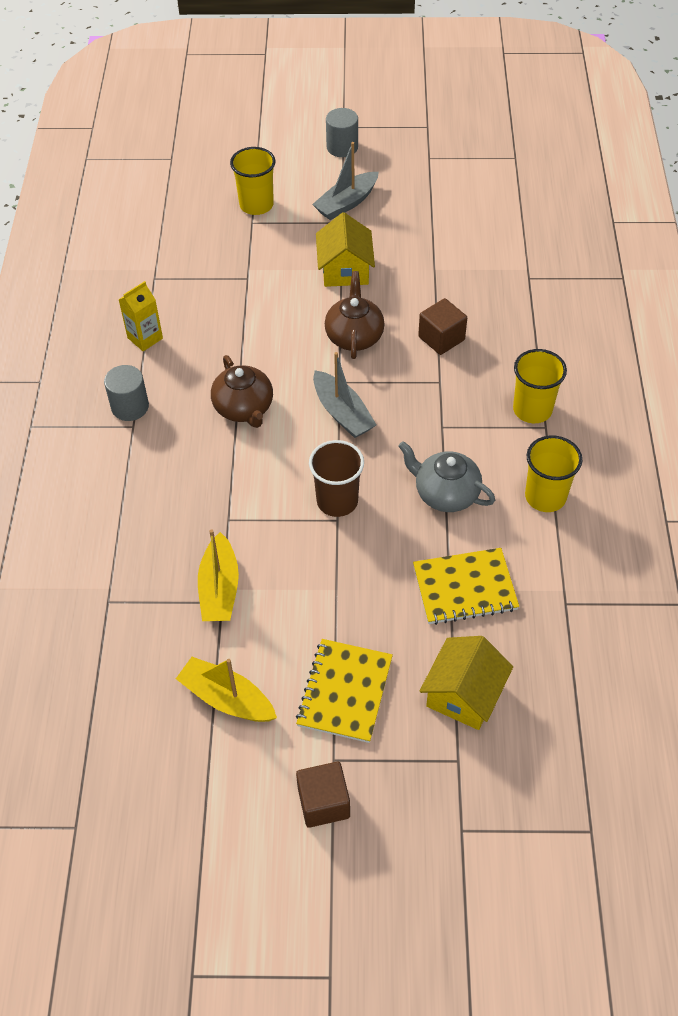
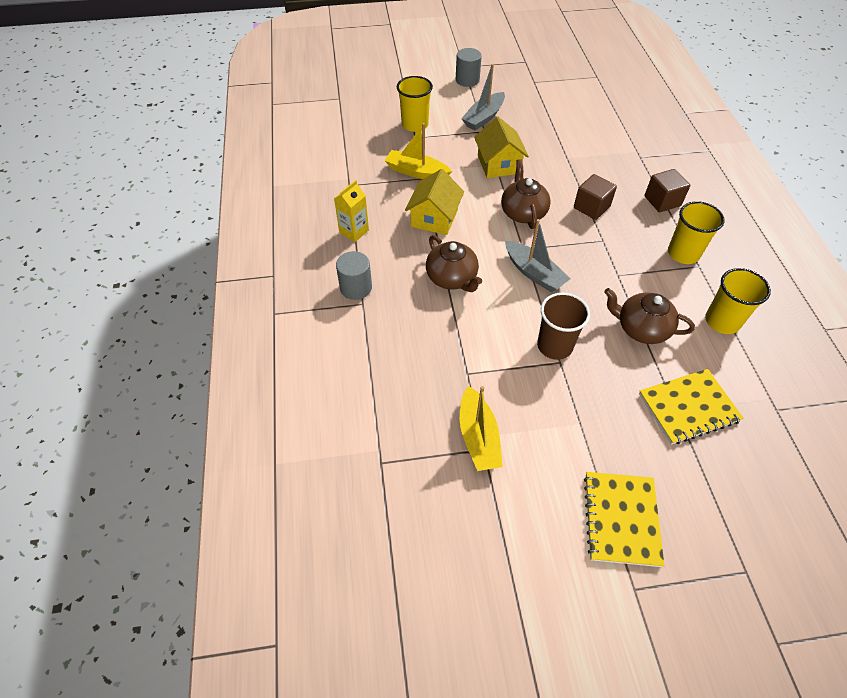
camera: 10 degrees left, 0 degrees up
(227, 698) = (516, 542): yellow boat -> yellow boat (416, 172)
(323, 803) = (641, 636): brown cube -> brown cube (662, 201)
(445, 493) = (641, 329): grey teapot -> brown teapot
(464, 694) = (726, 506): yellow house -> yellow house (434, 218)

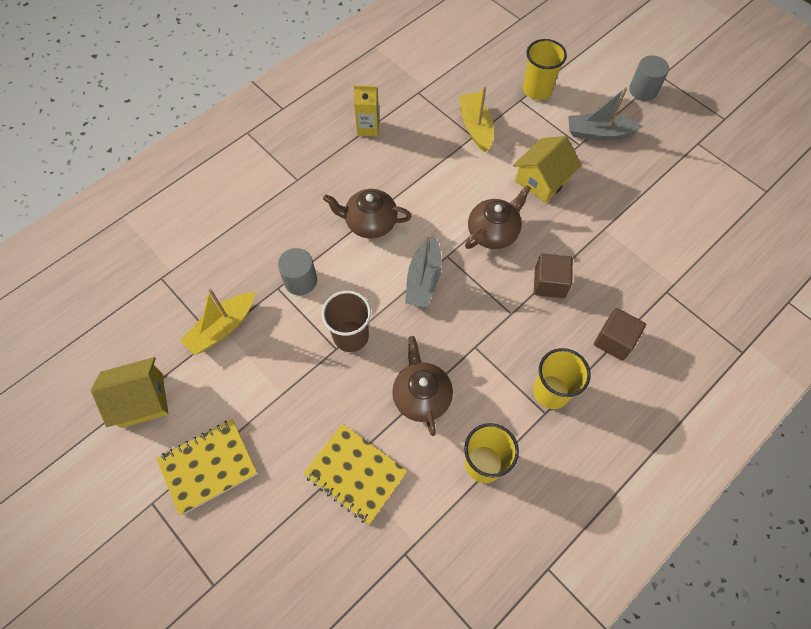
camera: 55 degrees right, 10 degrees up
(356, 288) = (310, 165): grey cylinder -> grey cylinder (300, 281)
(434, 218) = (430, 172): yellow house -> yellow house (142, 400)
(452, 278) = (370, 223): brown teapot -> brown teapot turned 75 degrees clockwise

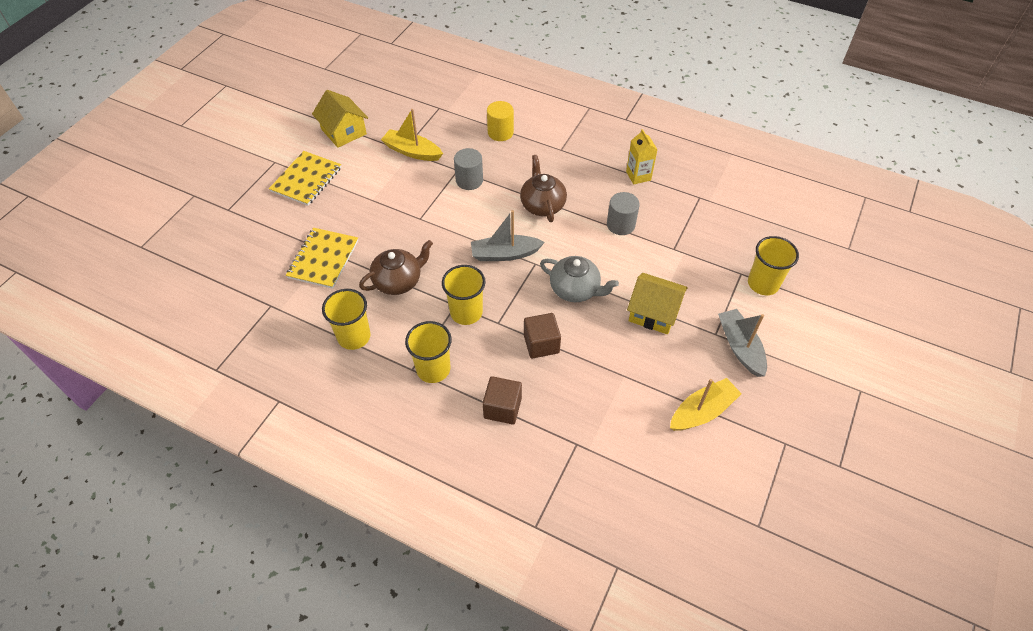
camera: 70 degrees right, 10 degrees down
(208, 467) = (306, 180): yellow notebook -> yellow notebook turned 75 degrees clockwise
(240, 227) = (500, 132): none -> yellow cylinder
(351, 336) = (434, 224): brown cup -> none
(475, 127) = (685, 248): yellow boat -> yellow boat (702, 411)
(488, 339) = (466, 312): none -> yellow cup
(493, 232) = (575, 289): brown teapot -> grey teapot
(643, 90) = (826, 376): grey cylinder -> grey cylinder (620, 224)

